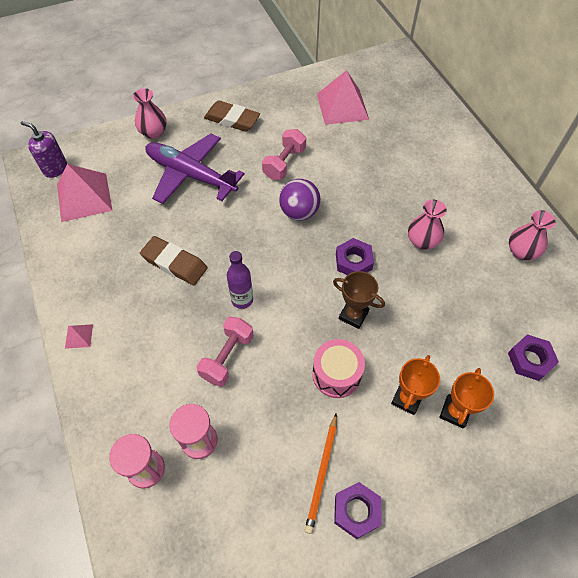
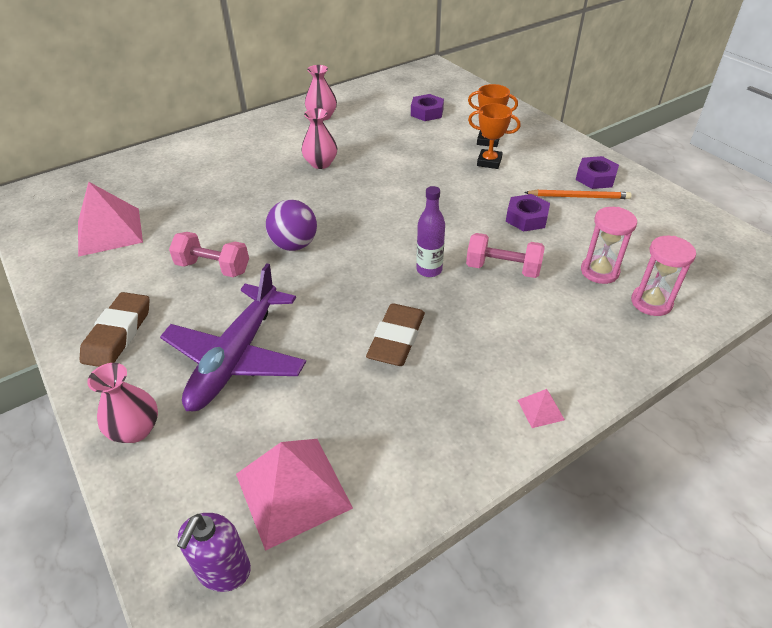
camera: 100 degrees left, 15 degrees down
(336, 374) = (486, 198): pink drum -> none
(353, 261) = (355, 200): purple nut -> purple nut (526, 218)
(353, 315) = (419, 195): brown trophy -> none

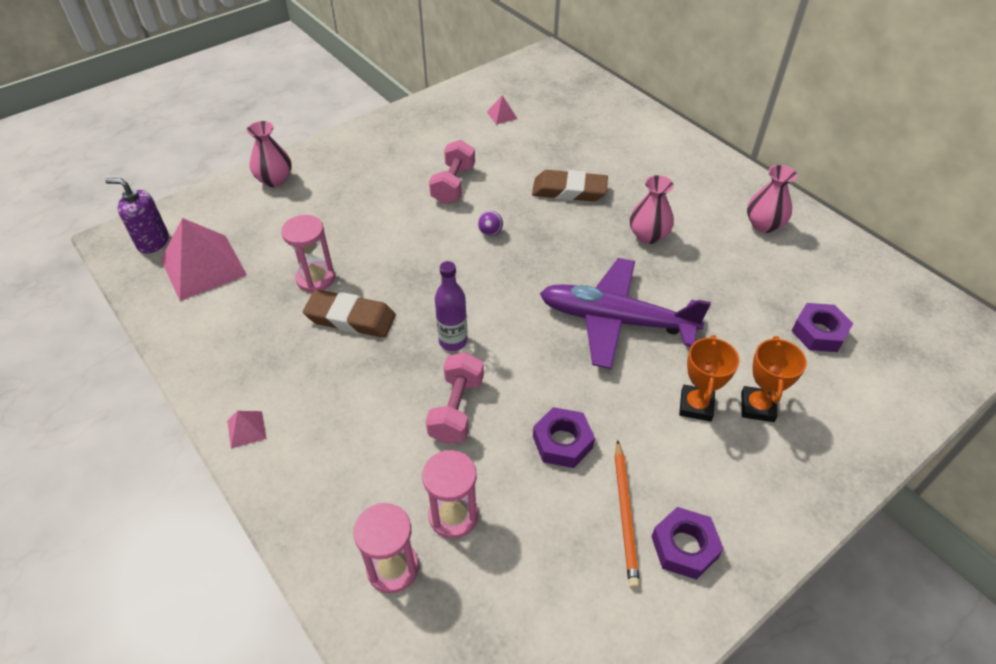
camera: 85 degrees right, 5 degrees up
(109, 231) = (502, 115): pink pyramid -> pink pyramid, size x0.43
(118, 334) = (372, 150): brown eraser -> brown eraser (569, 191)
(236, 357) = (339, 217): purple plane -> purple plane (616, 321)
(294, 245) = (490, 232): purple ball -> purple ball, size x0.49
(334, 371) = (315, 278): none -> pink hourglass

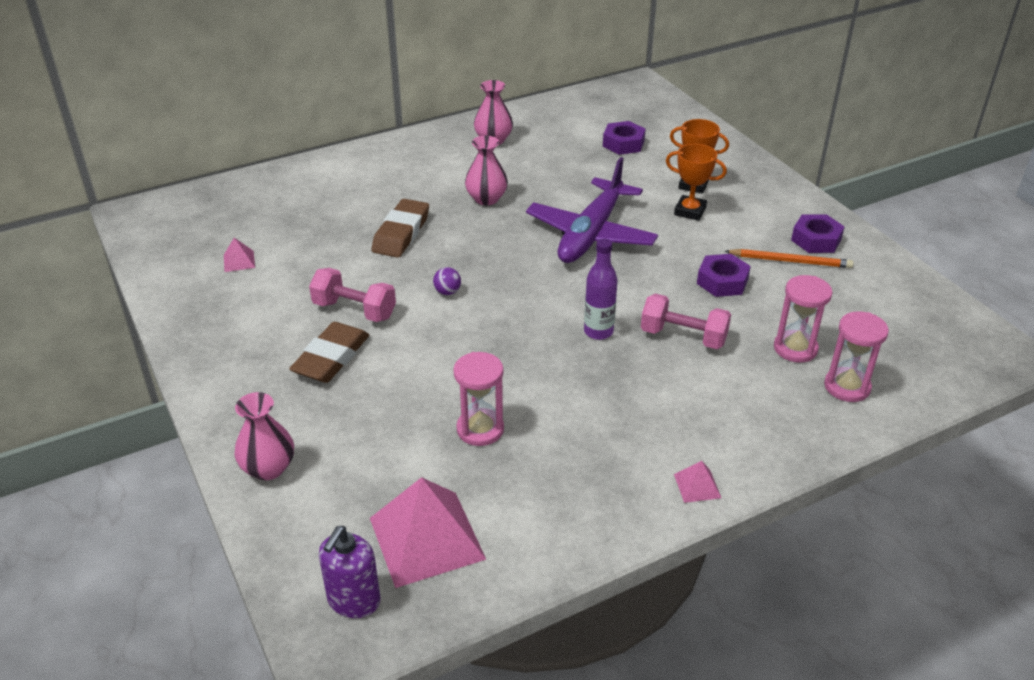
camera: 80 degrees left, 10 degrees down
(350, 318) = (551, 402): brown eraser -> brown eraser (331, 358)

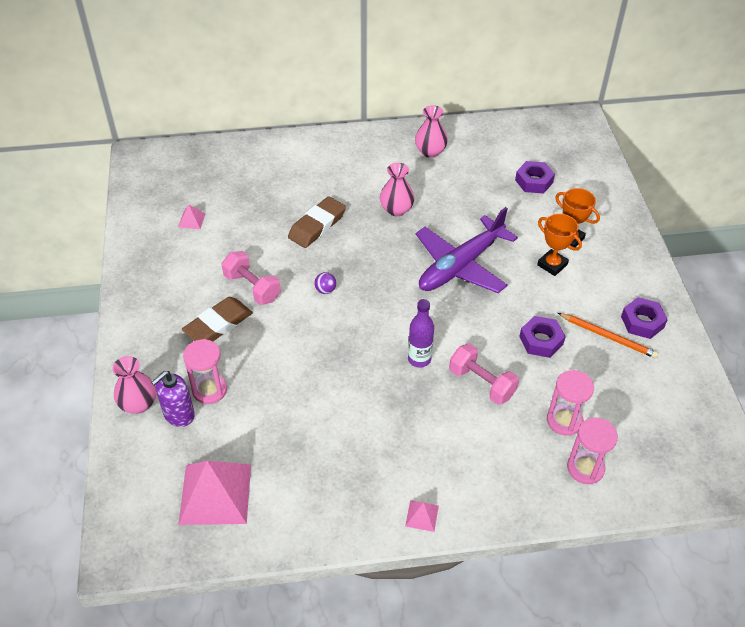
camera: 20 degrees right, 10 degrees up
(353, 601) = (148, 525): purple soap dispenser -> purple soap dispenser (179, 415)
(480, 429) = (292, 418): pink hourglass -> pink hourglass (209, 390)

